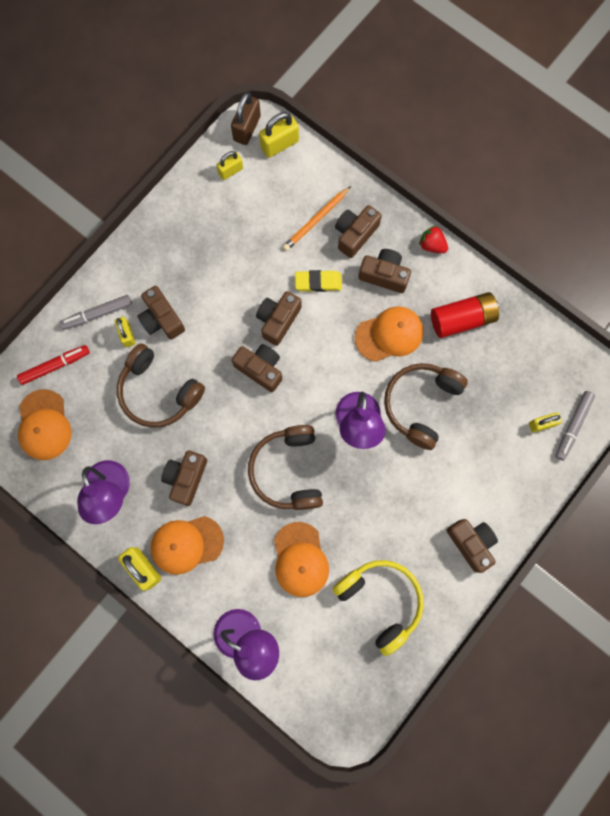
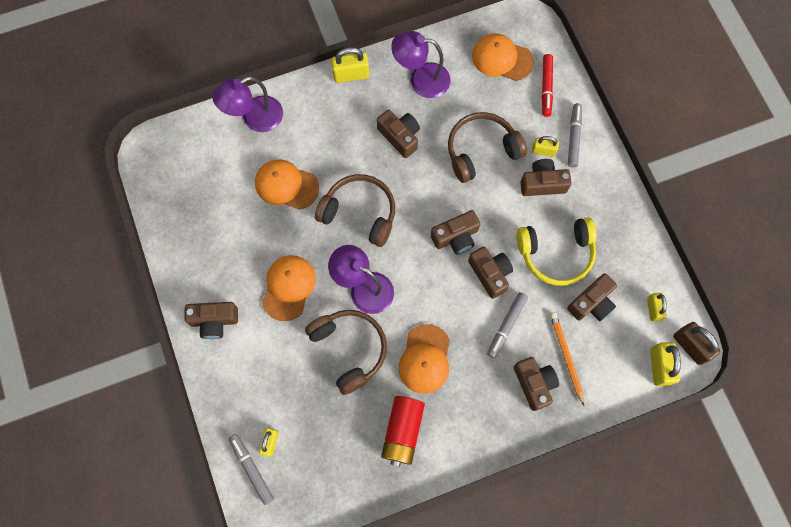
camera: 120 degrees right, 5 degrees down
(186, 544) = (349, 112): orange cap -> orange cap (288, 287)
(318, 282) = (506, 326): yellow eraser -> grey marker
(380, 601) = (218, 226): yellow headphones -> yellow headphones (556, 253)
(384, 275) = (482, 387): brown camera -> brown camera (591, 303)
(432, 245) = (487, 447): red strawberry -> none

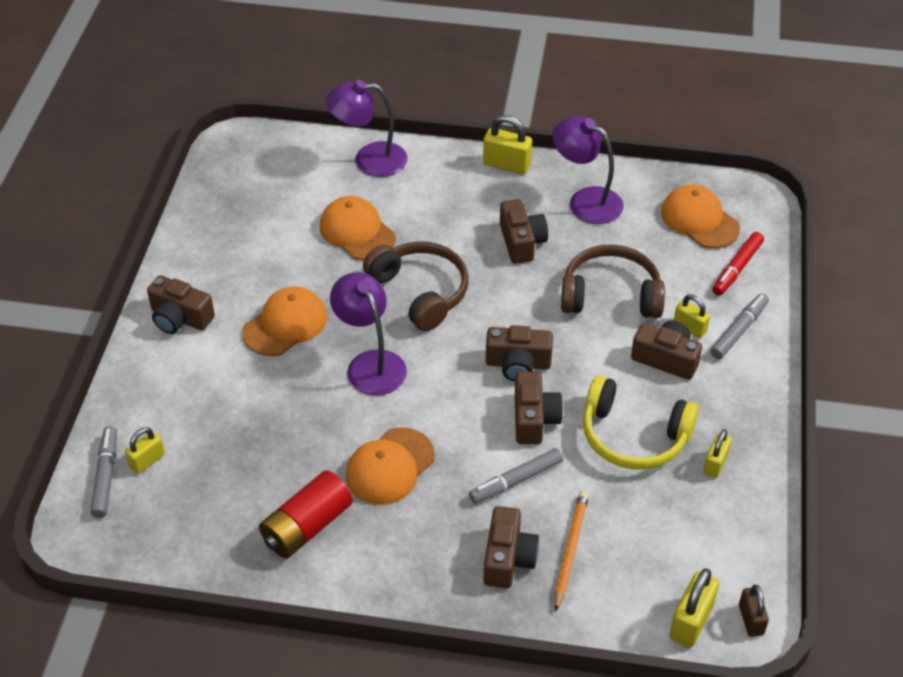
camera: 30 degrees right, 25 degrees down
(349, 349) = (308, 414): brown headphones -> none
(591, 303) = (644, 508): brown camera -> none
(653, 309) = (725, 554): yellow padlock -> yellow padlock (715, 464)
(690, 346) = (751, 620): brown padlock -> brown padlock, size x0.65

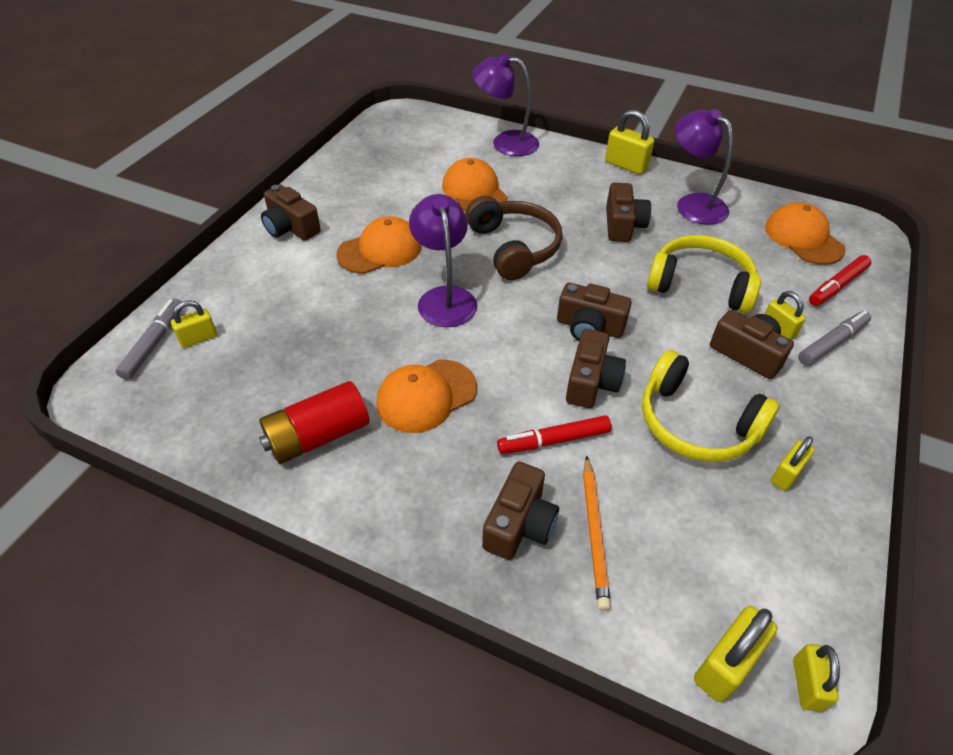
camera: 15 degrees right, 0 degrees up
(516, 480) = (553, 440): grey marker -> red marker
(570, 550) = (594, 533): orange pencil -> orange pencil turned 150 degrees clockwise
(611, 295) = (700, 285): brown headphones -> yellow headphones
(751, 620) = (806, 684): brown padlock -> yellow padlock

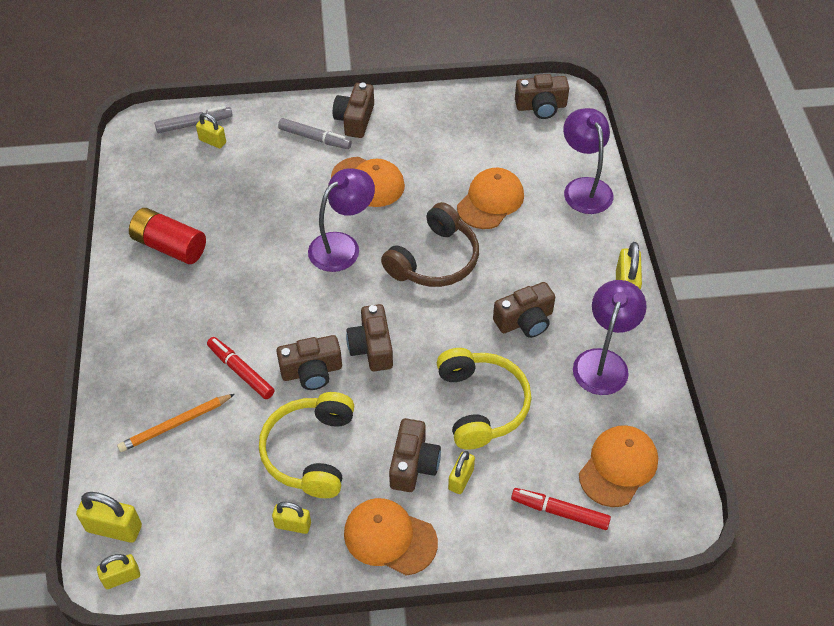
camera: 60 degrees right, 5 degrees up
(426, 396) = (237, 283): orange cap -> orange cap (390, 537)
(519, 524) = (160, 381): brown camera -> brown camera (541, 107)
(832, 343) = (471, 525): grey marker -> grey marker (315, 138)

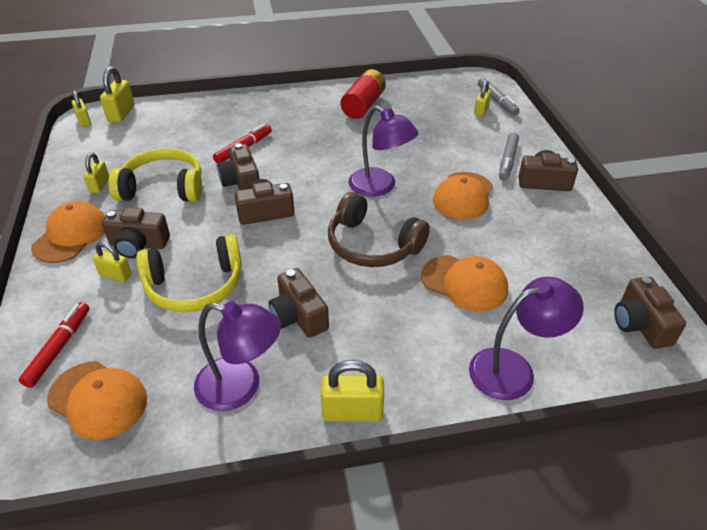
camera: 85 degrees right, 10 degrees down
(175, 424) = (199, 126): orange pencil -> none

